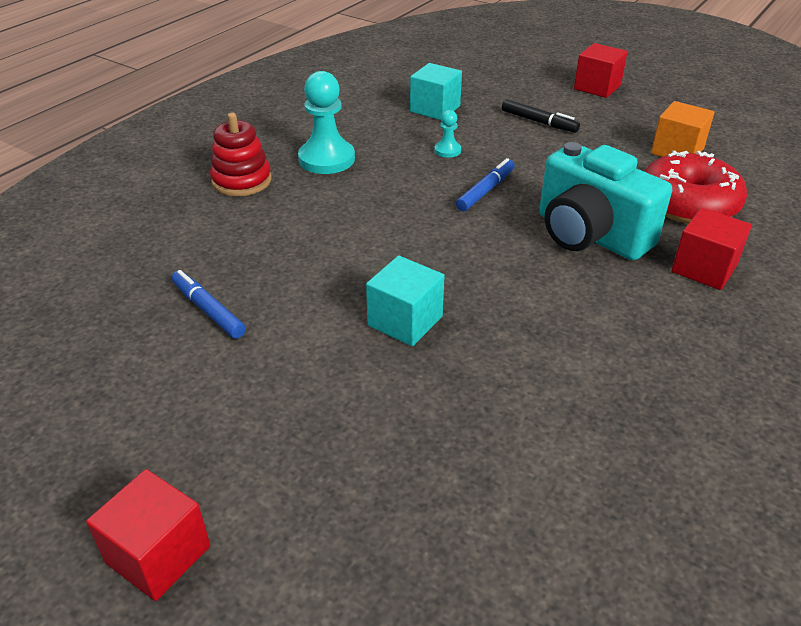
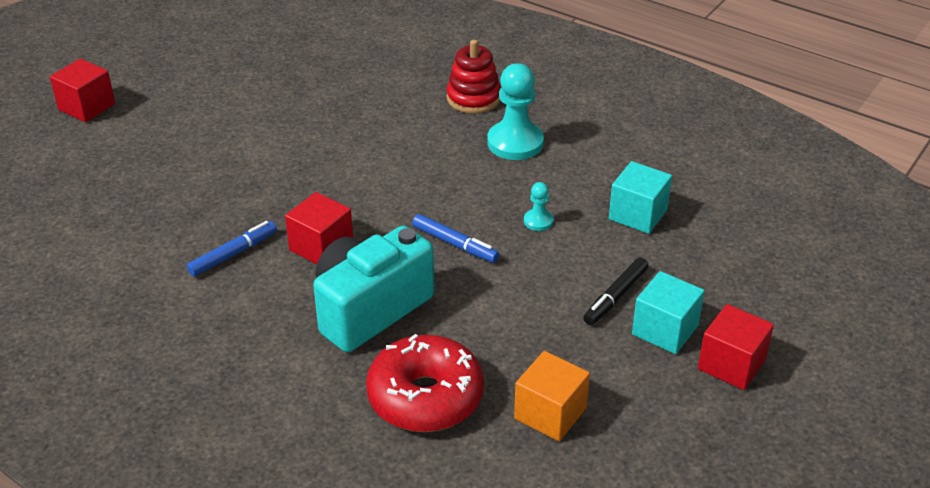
camera: 90 degrees right, 0 degrees up
(208, 310) = (291, 100): blue marker -> blue marker (233, 254)
(405, 321) = (261, 191): turquoise cube -> turquoise cube (665, 330)
(704, 268) = (304, 384): red cube -> red cube (321, 247)

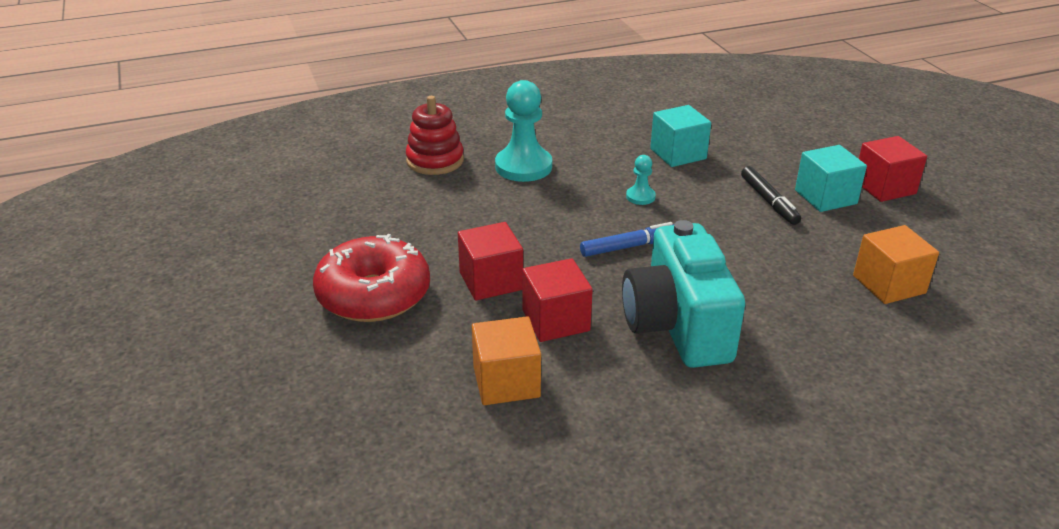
camera: 55 degrees left, 5 degrees down
(87, 107) = (85, 400): red cube -> red cube (491, 281)
(233, 254) = (506, 382): blue marker -> orange cube
(425, 397) = (825, 340): red donut -> red donut (374, 295)

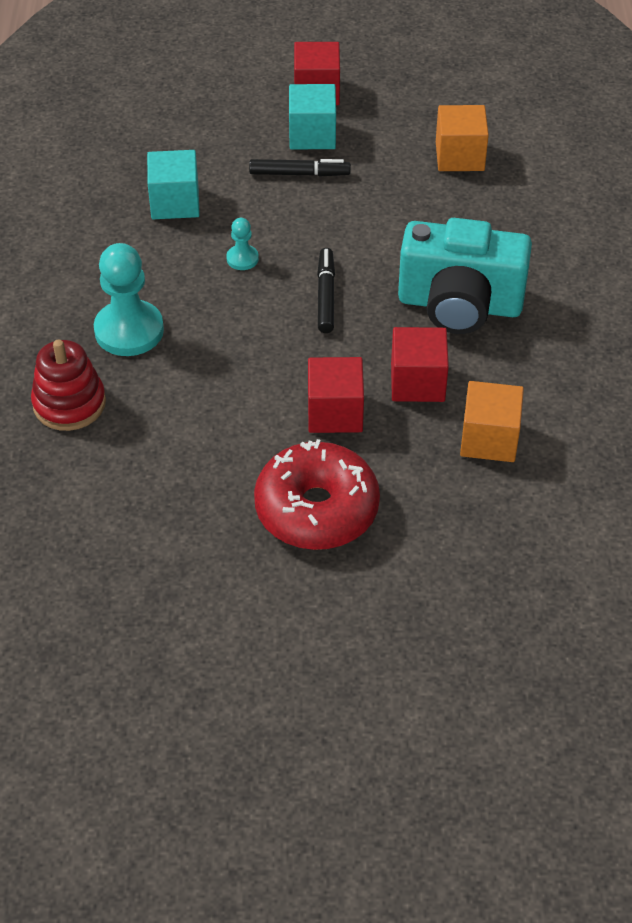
camera: 70 degrees left, 15 degrees up
(629, 246) = (325, 296): blue marker -> black marker

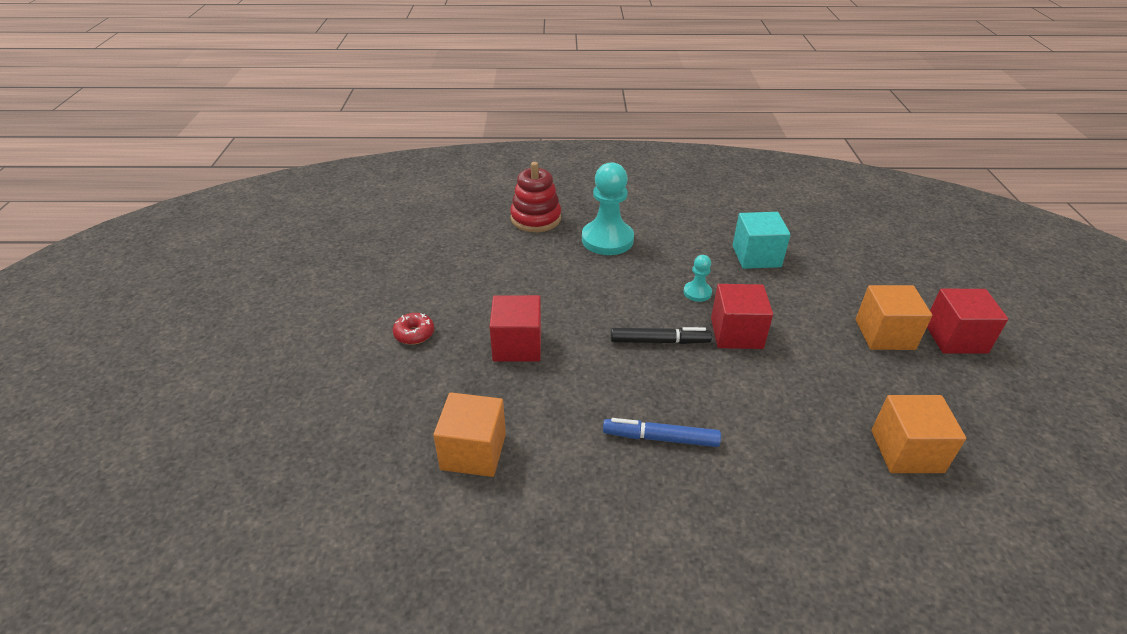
camera: 90 degrees right, 10 degrees down
(299, 174) = (822, 325): black marker -> none
(312, 135) = (884, 334): turquoise cube -> orange cube
(316, 509) = (414, 334): red donut -> red donut, size x0.40
(417, 382) = (551, 400): red cube -> red cube (736, 333)
(460, 305) = (660, 438): turquoise camera -> blue marker

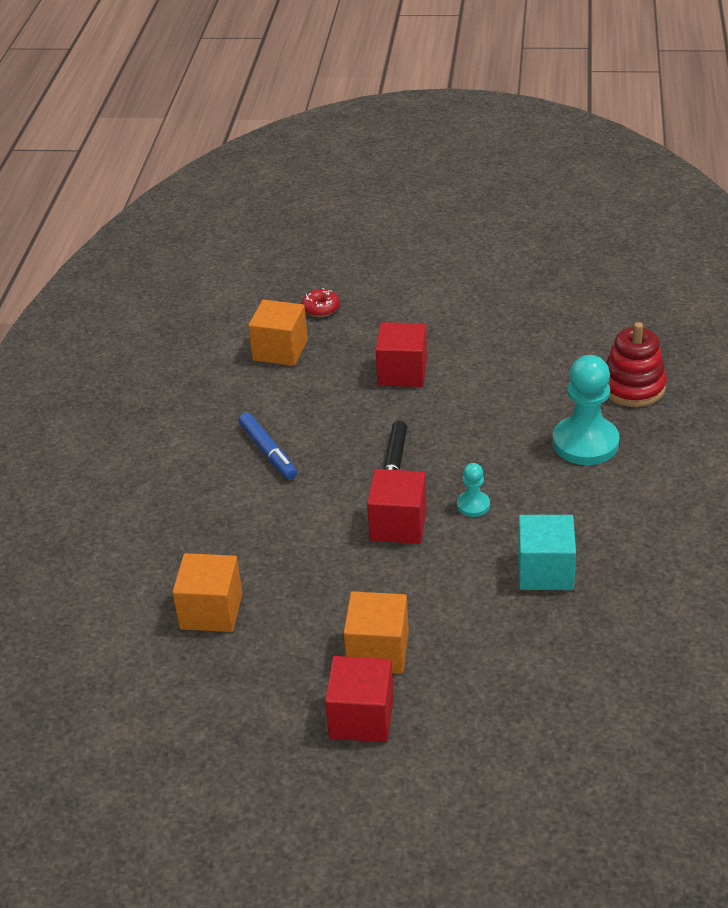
camera: 100 degrees right, 0 degrees up
(414, 334) = (427, 312): red donut -> red donut (321, 308)
(660, 438) = (268, 452): blue marker -> blue marker turned 135 degrees clockwise

